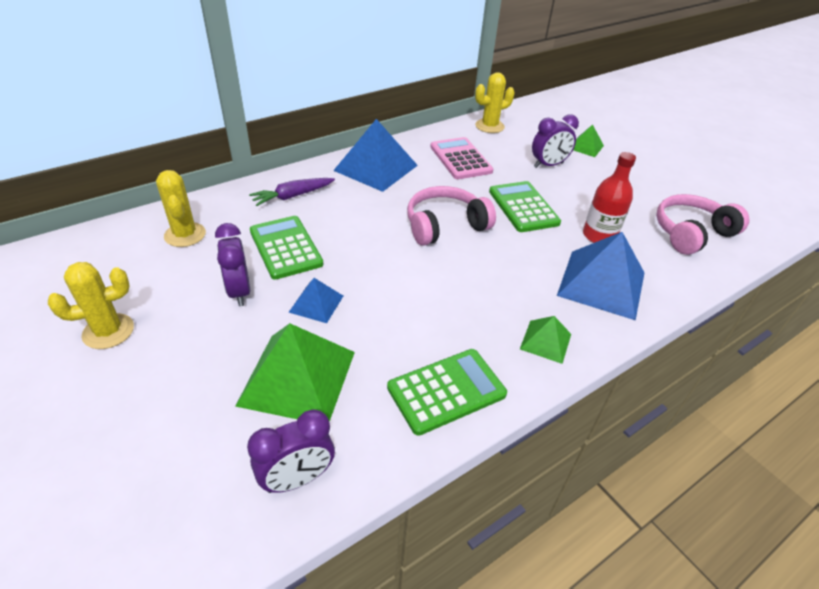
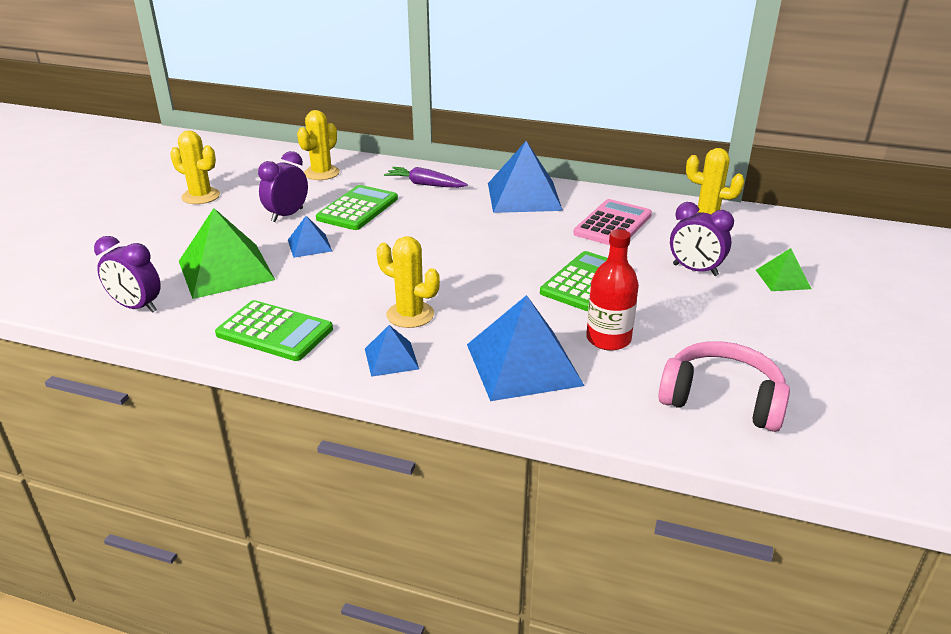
camera: 55 degrees right, 10 degrees down
(445, 225) = (489, 256): pink headphones -> none
(491, 302) = (410, 315): none -> yellow cactus
(545, 341) = (391, 358): green pyramid -> blue pyramid

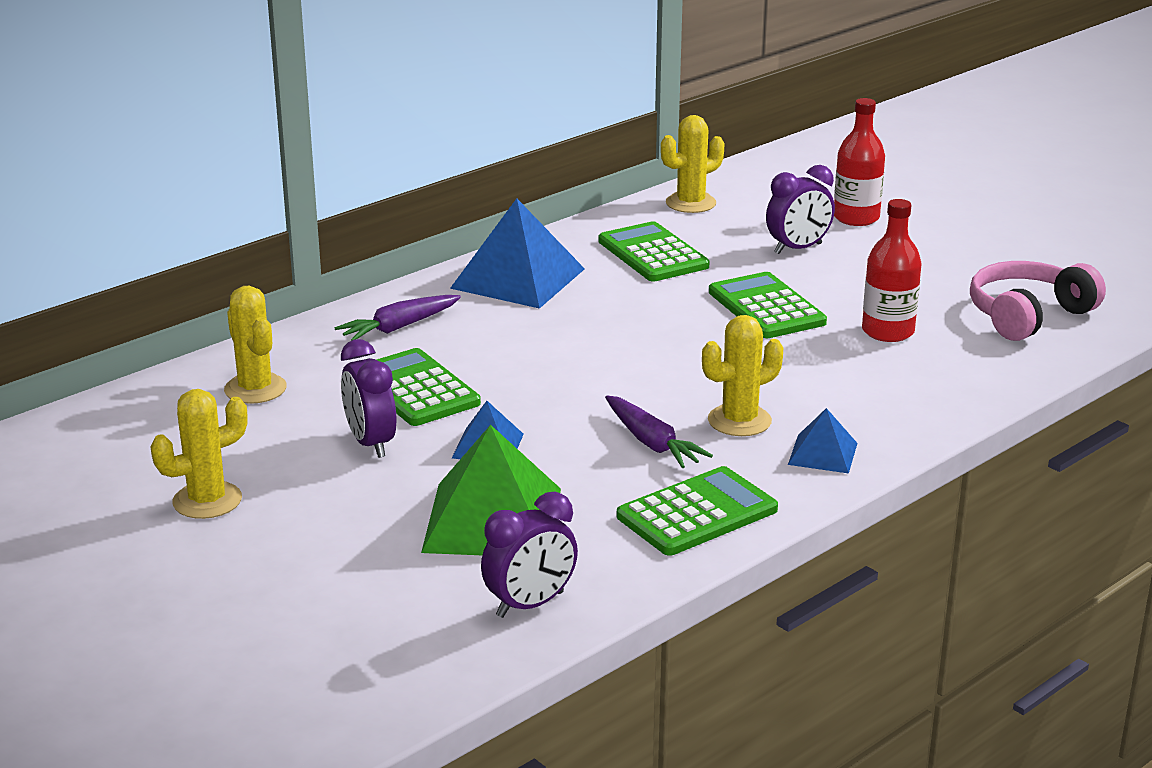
camera: 60 degrees left, 5 degrees down
(354, 293) = (652, 443): none -> purple carrot
(523, 364) = (895, 386): blue pyramid -> none
(612, 224) = (652, 254): pink calculator -> green calculator
(783, 279) = (856, 218): green pyramid -> red bottle

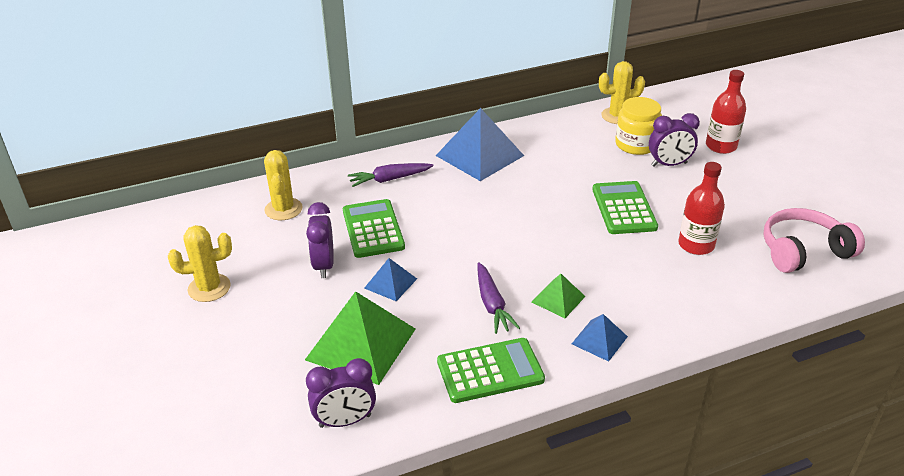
camera: 20 degrees right, 10 degrees up
(652, 254) = (572, 151): green calculator -> none
(738, 232) = (636, 144): none -> yellow jar
(739, 421) = (558, 299): yellow cactus -> green pyramid

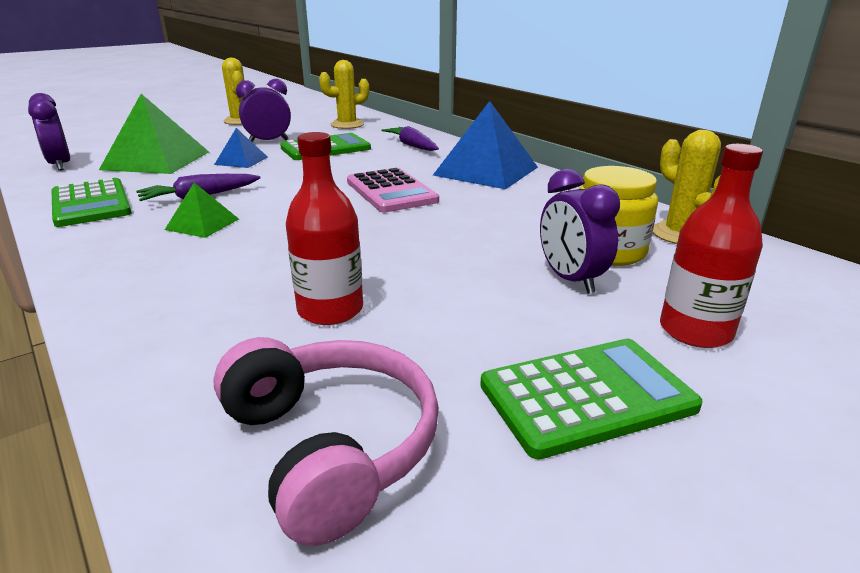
camera: 75 degrees right, 10 degrees down
(512, 205) = (391, 191): none -> pink calculator
(599, 340) = (114, 249): blue pyramid -> none
(623, 208) = (413, 250): green calculator -> green calculator (586, 396)

